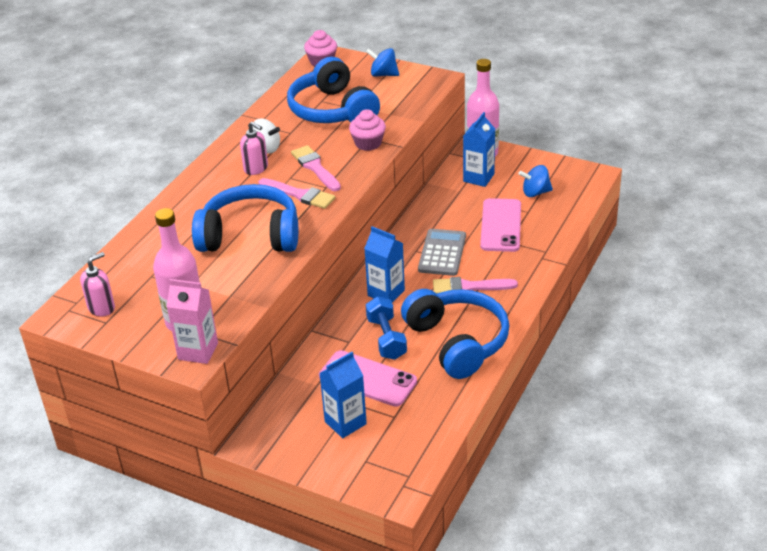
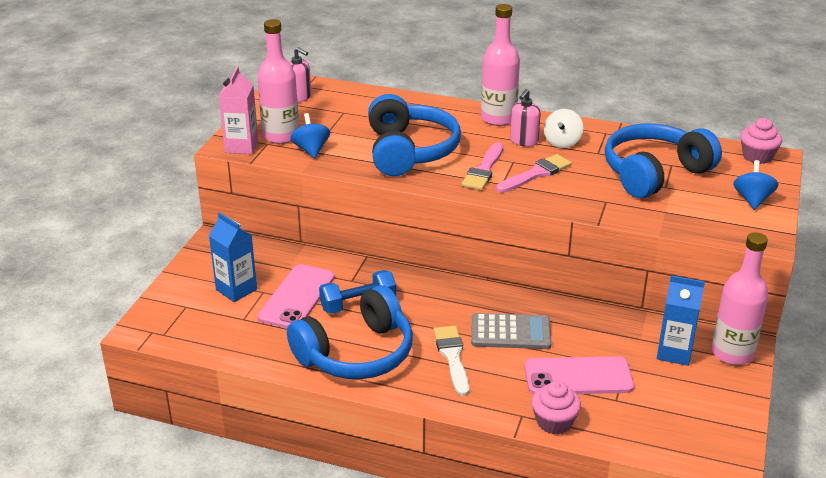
camera: 80 degrees right, 5 degrees down
(207, 178) = (498, 118): none -> pink bottle
(368, 143) = (595, 202): pink cupcake -> pink cupcake (554, 422)
(386, 293) = (431, 297): blue carton -> none
(469, 287) = (452, 357): pink brush -> white brush
(535, 192) = (661, 405): blue spinning top -> blue spinning top (311, 150)

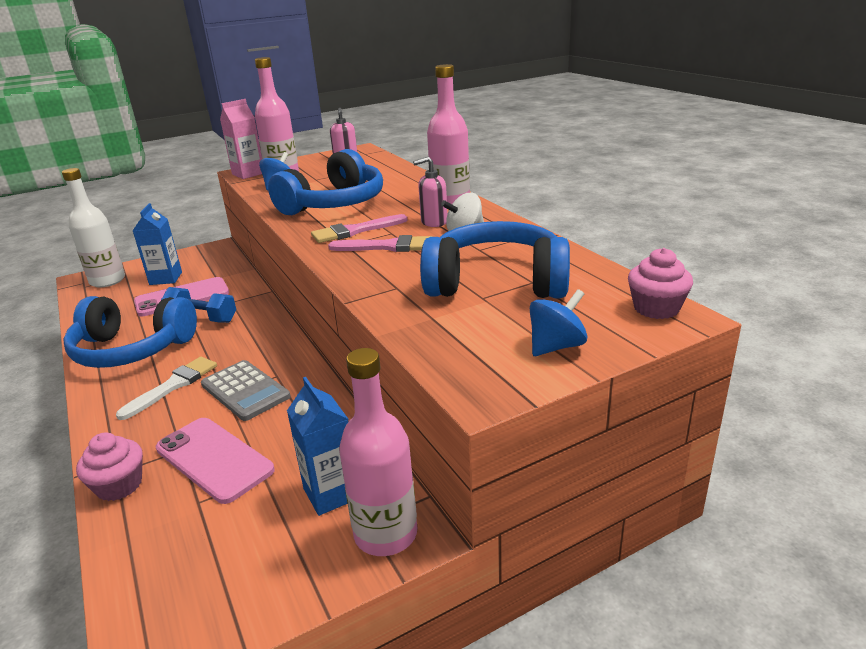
camera: 45 degrees right, 5 degrees down
(176, 318) = (107, 281): none -> white bottle

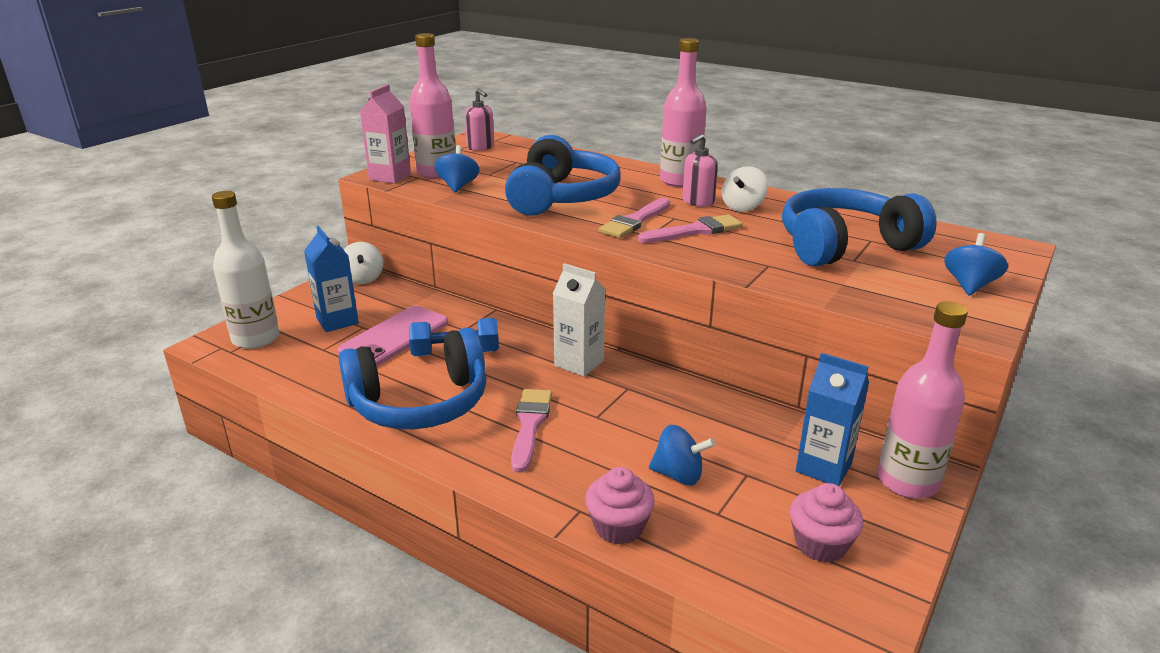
camera: 30 degrees left, 0 degrees up
(173, 386) = (530, 425): white brush -> pink brush
(214, 459) = (678, 475): pink phone -> blue spinning top
(220, 251) = (363, 278): none -> white spinning top
(245, 391) = (616, 409): grey calculator -> none
(270, 346) = (579, 363): none -> white carton
(656, 308) = (990, 244): pink cupcake -> pink cupcake (820, 544)

